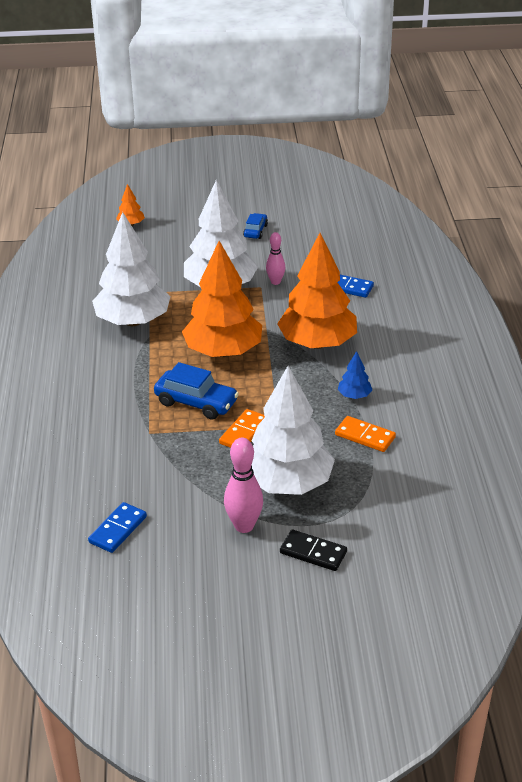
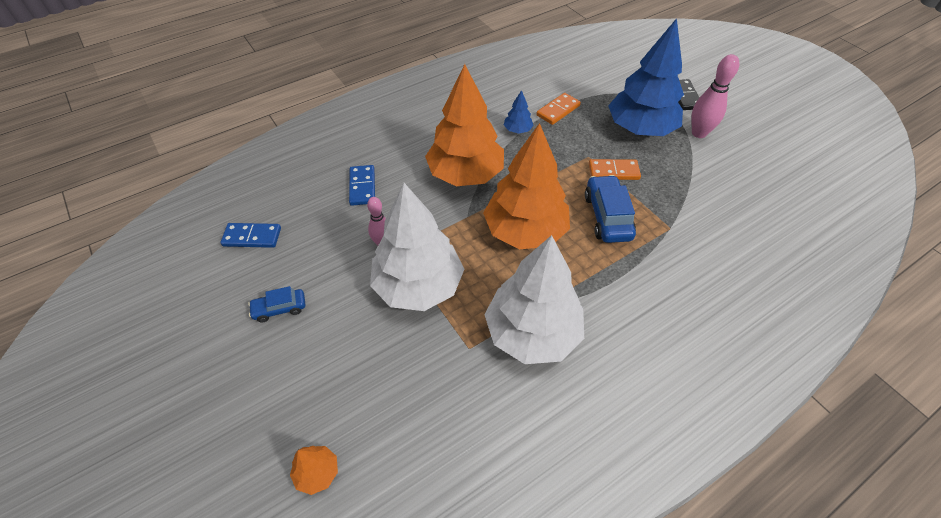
camera: 120 degrees left, 15 degrees up
(118, 529) = (775, 193): blue domino -> blue domino (252, 237)
(287, 483) = (640, 129): white tree -> blue tree
(365, 436) = (558, 110): orange domino -> orange domino turned 45 degrees clockwise

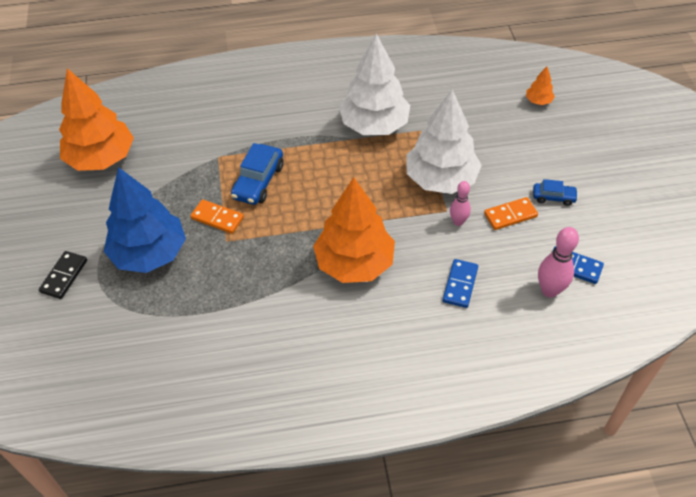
camera: 155 degrees left, 0 degrees up
(517, 130) = (271, 297): blue tree -> none
(525, 231) = (334, 192): orange tree -> orange tree (101, 158)
(558, 110) = (210, 308): orange domino -> orange domino (510, 215)
(699, 133) = (101, 228): pink bowling pin -> pink bowling pin (549, 290)

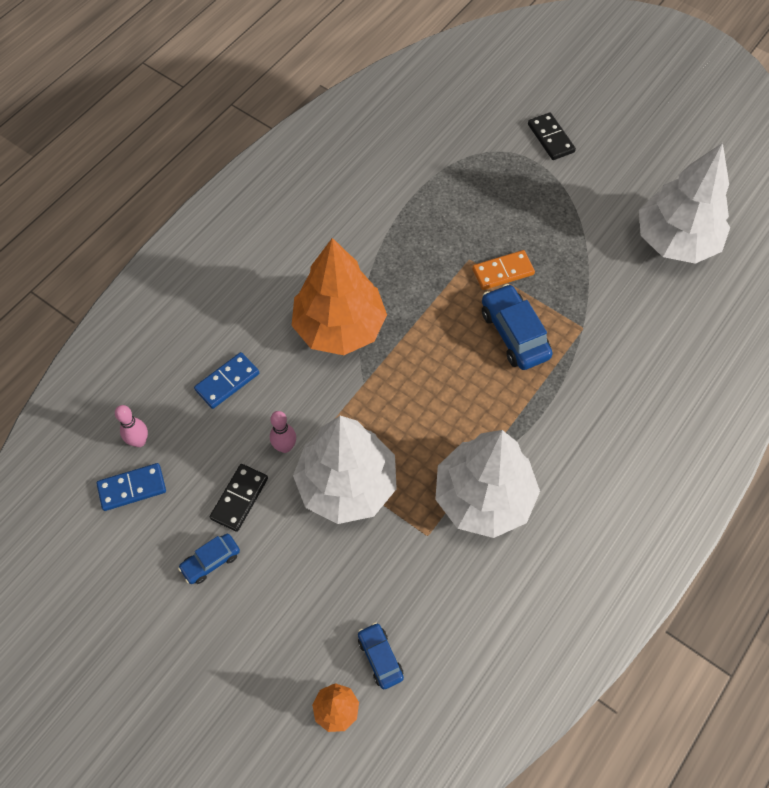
camera: 135 degrees right, 10 degrees up
(101, 158) = (675, 240): orange tree -> white tree
(149, 253) = (514, 202): blue tree -> none
(460, 284) = (227, 381): blue domino -> blue domino turned 75 degrees clockwise
(498, 104) = (380, 657): none -> blue car
(510, 215) = (239, 498): orange domino -> black domino
(549, 290) = (139, 441): pink bowling pin -> pink bowling pin, size x0.64

